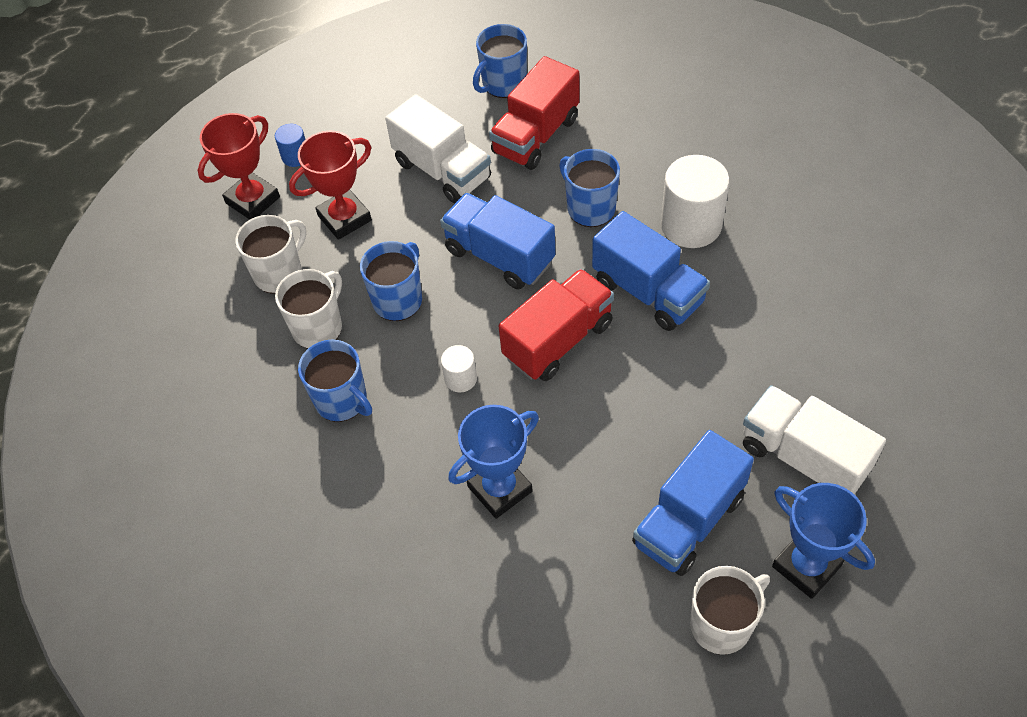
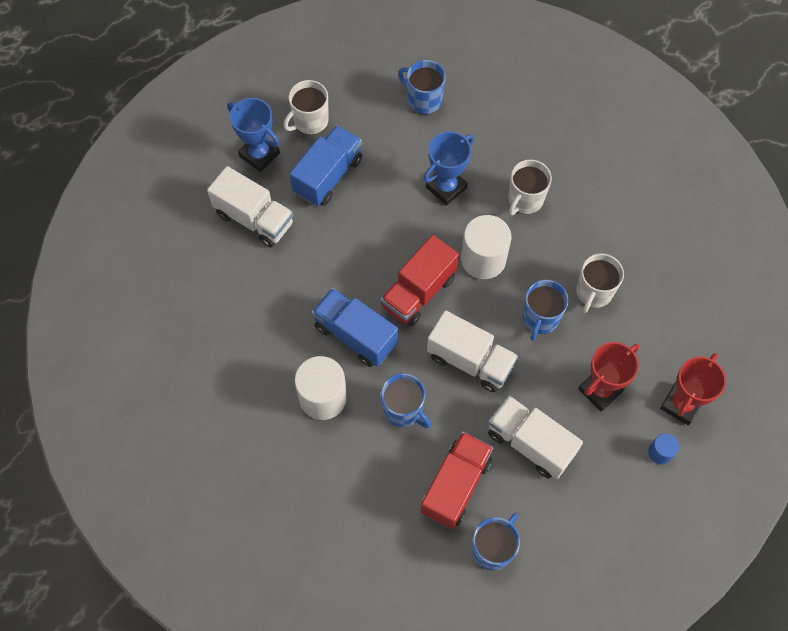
camera: 170 degrees right, 10 degrees up
(279, 273) = (637, 336): white mug -> white mug (525, 200)
(342, 400) = (561, 239): blue mug -> blue mug (423, 100)
(460, 379) = (483, 259): white cylinder -> white cylinder, size x2.02
(499, 256) = (470, 360): blue truck -> white truck

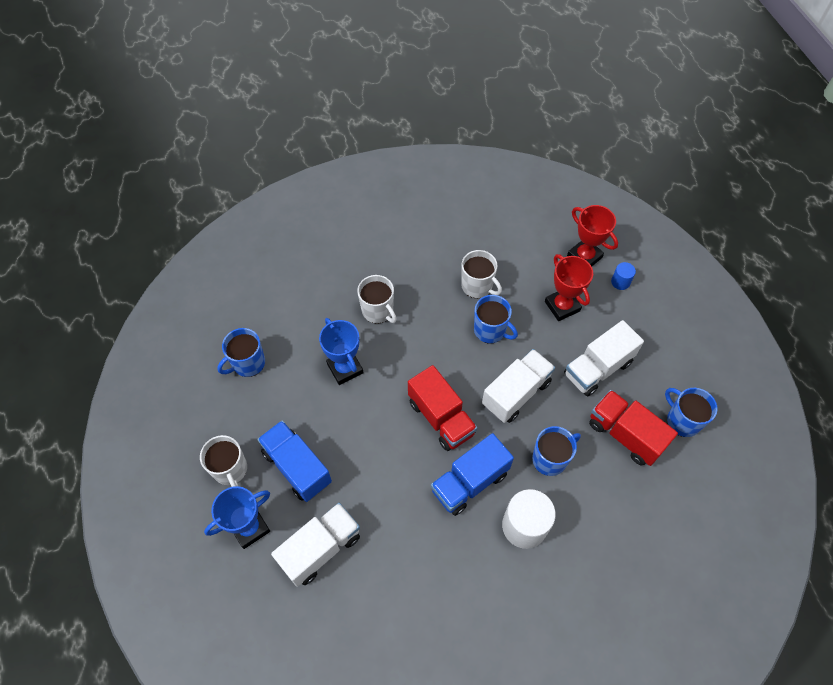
camera: 75 degrees left, 5 degrees down
(483, 259) = (424, 358): white cylinder -> none

